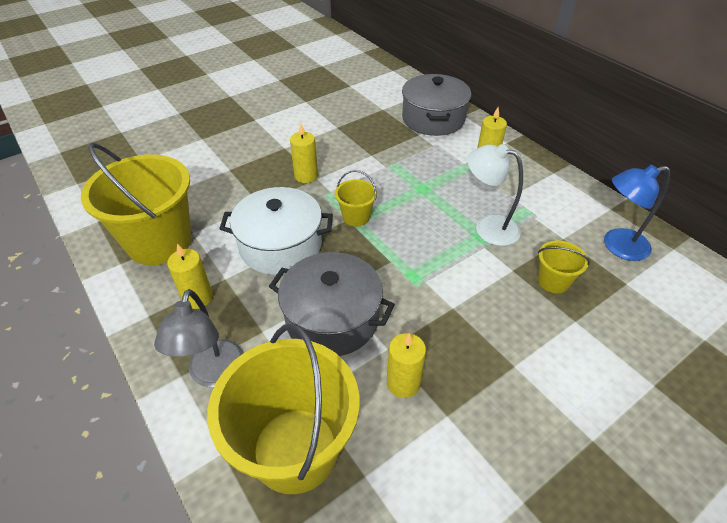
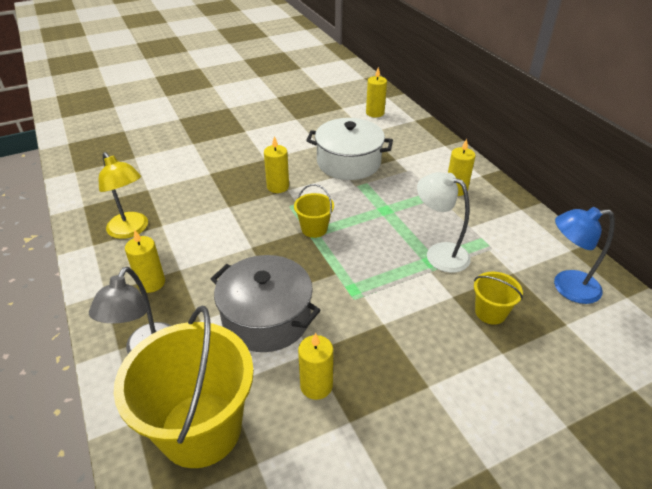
camera: 10 degrees right, 5 degrees down
(159, 242) = (131, 230): yellow bucket -> yellow lamp
(280, 245) = (237, 246): white pot -> white pot (348, 162)
(385, 88) = (375, 113): none -> yellow candle
(433, 119) = (414, 146): grey pot -> none

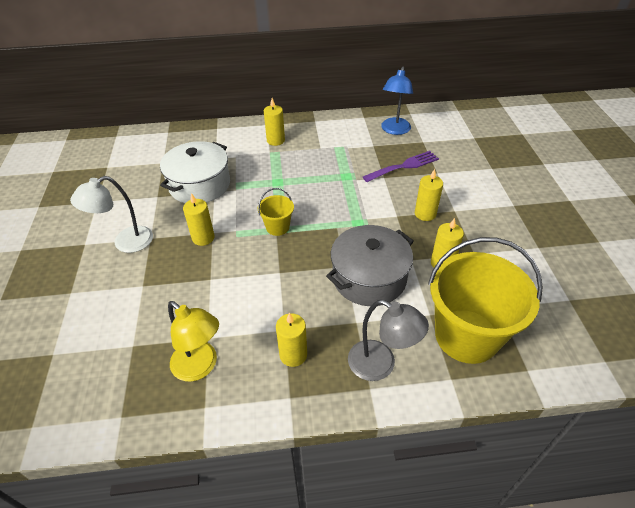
camera: 70 degrees left, 5 degrees up
(131, 230) = (200, 367): yellow lamp -> yellow lamp turned 60 degrees clockwise
(375, 113) = (135, 150): yellow candle -> yellow candle (425, 214)
(439, 253) = (340, 170): white lamp -> white lamp (125, 243)
(490, 312) = (404, 166): yellow bucket -> purple fork

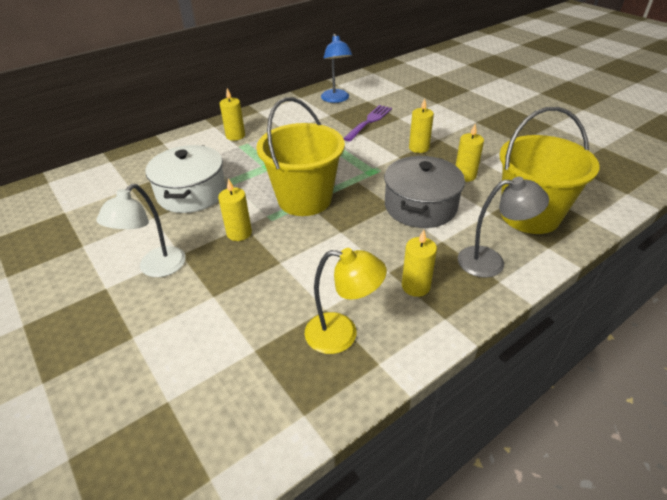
camera: 30 degrees left, 5 degrees down
(277, 227) = (304, 199): yellow bucket -> yellow bucket, size x2.19

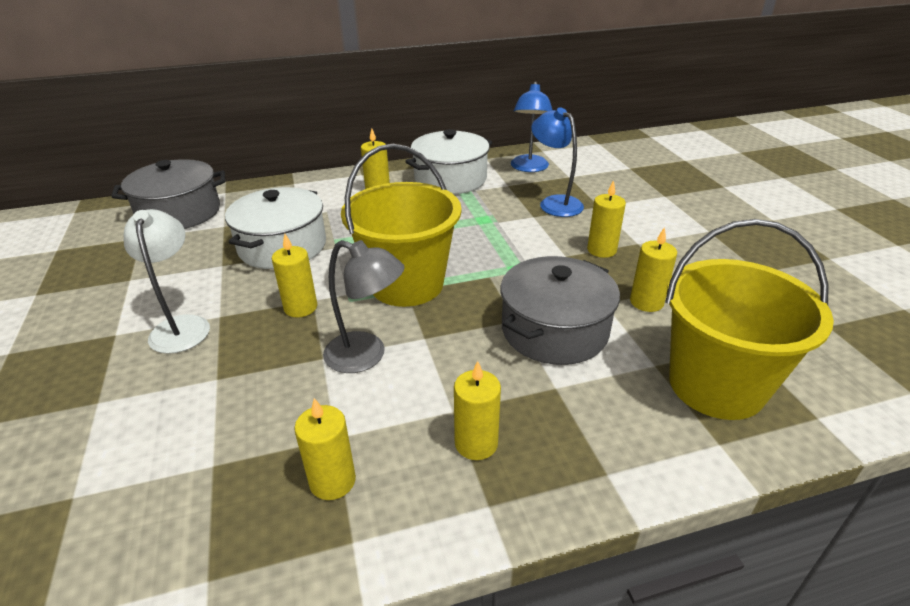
camera: 20 degrees right, 5 degrees down
(83, 185) = (179, 213): none -> grey pot
(156, 268) = (181, 326): white lamp -> white lamp turned 120 degrees clockwise
(285, 118) = (450, 179): none -> white pot
(342, 334) = (332, 481): yellow lamp -> yellow candle
(369, 121) = (554, 203): purple fork -> blue lamp
(491, 261) = (611, 439): grey lamp -> grey lamp (366, 356)

